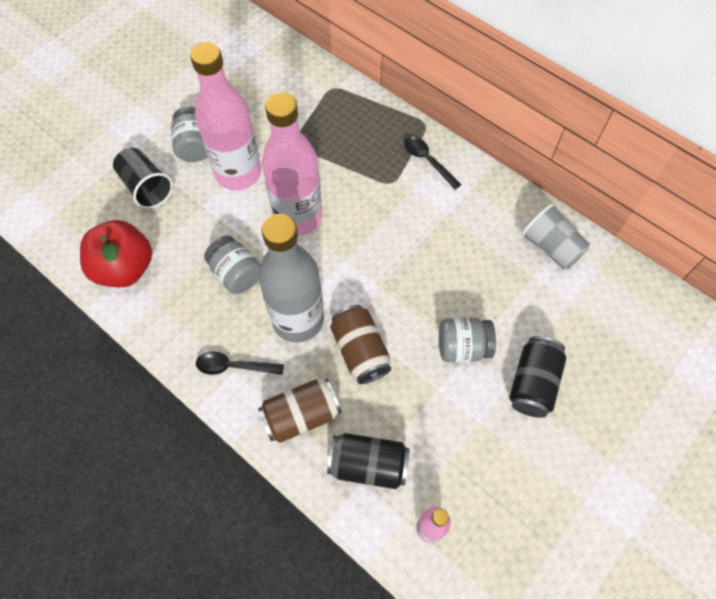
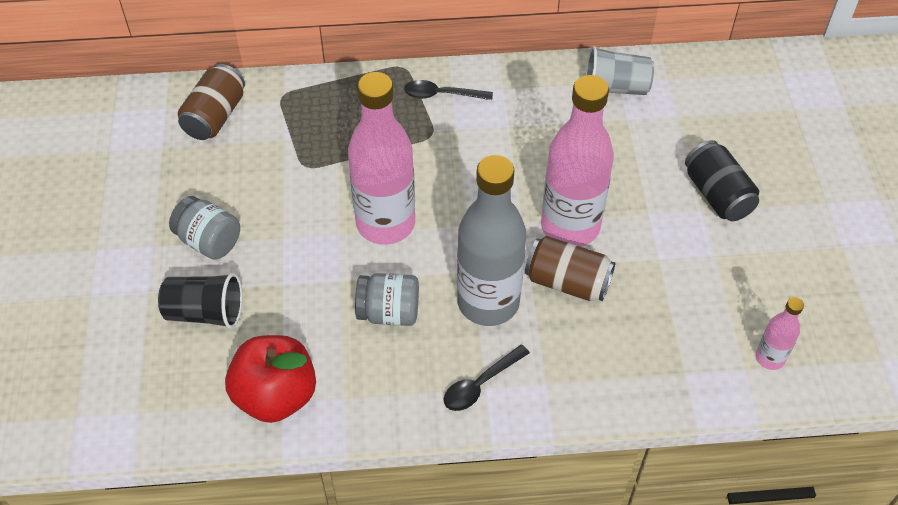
camera: 45 degrees left, 10 degrees down
(238, 173) = (283, 231): pink bottle -> pink bottle (570, 226)
(301, 416) = (582, 370): brown can -> brown can (215, 116)
(368, 464) = (675, 357): black can -> none
(462, 347) = (639, 212): grey jar -> none

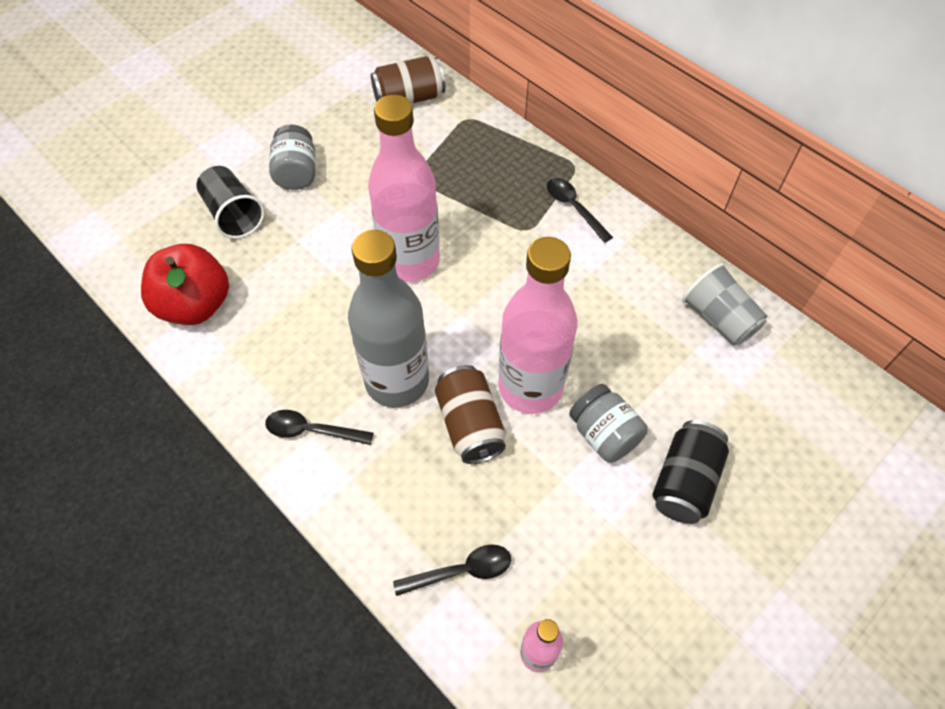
camera: 50 degrees right, 5 degrees up
(389, 312) = (328, 322): grey jar -> grey jar (604, 434)
(677, 362) = (461, 571): none -> black spoon

